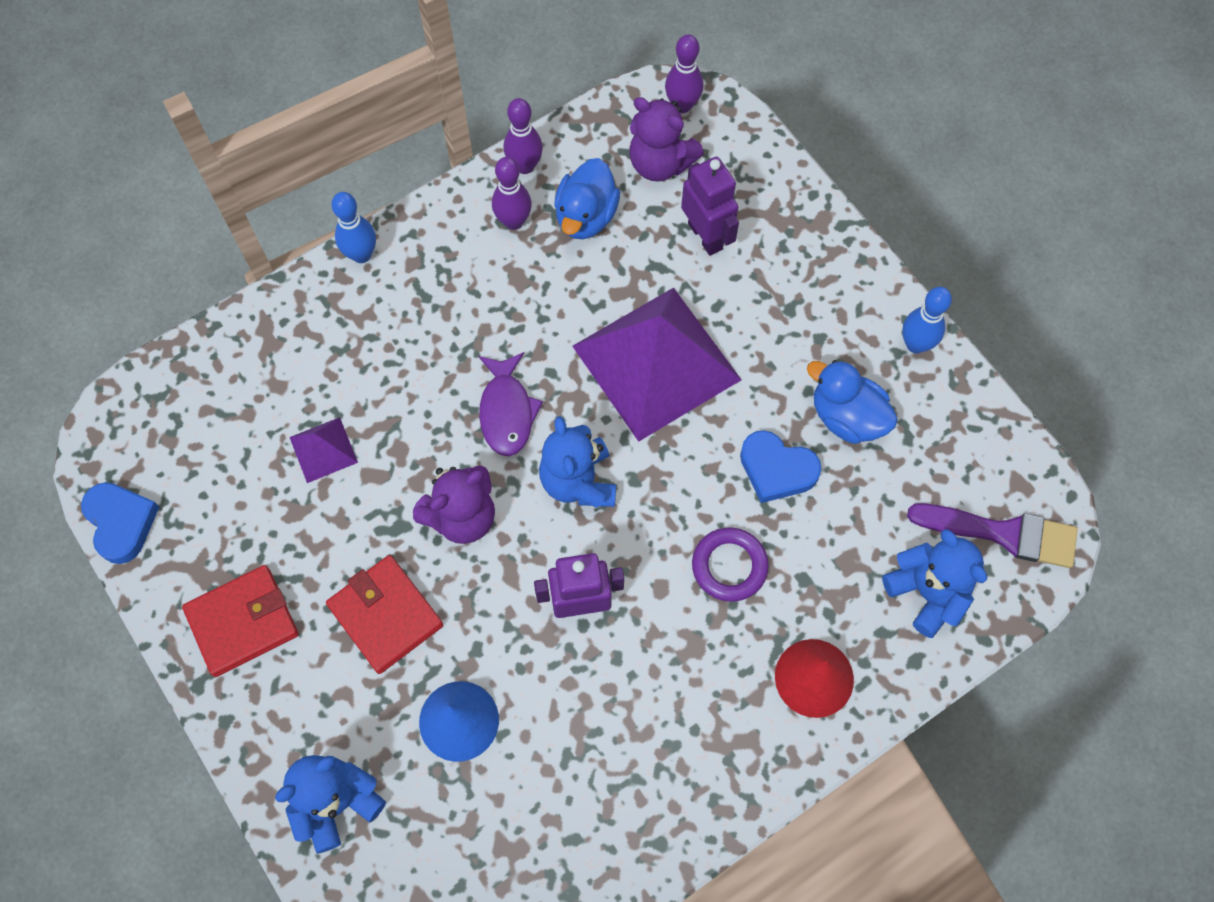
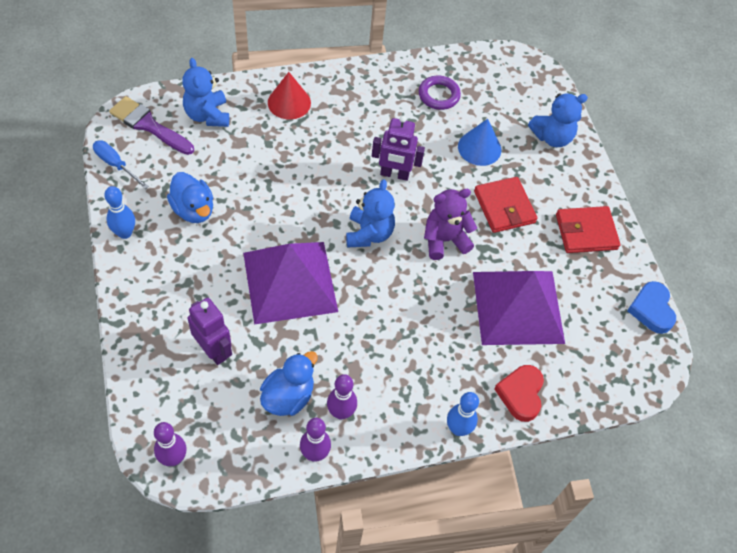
camera: 165 degrees left, 10 degrees down
(291, 327) = (520, 394): none -> red heart
(323, 449) = (517, 307): purple pyramid -> purple pyramid, size x2.34
(507, 411) = (396, 287): purple fish -> none
(660, 163) = (215, 417): purple teddy bear -> none
(705, 236) = (213, 350): purple robot -> purple robot turned 150 degrees clockwise
(729, 566) = (305, 163): purple ring -> purple ring (439, 95)
(776, 469) = (251, 198): blue heart -> none
(1002, 444) = (116, 164): none -> blue screwdriver

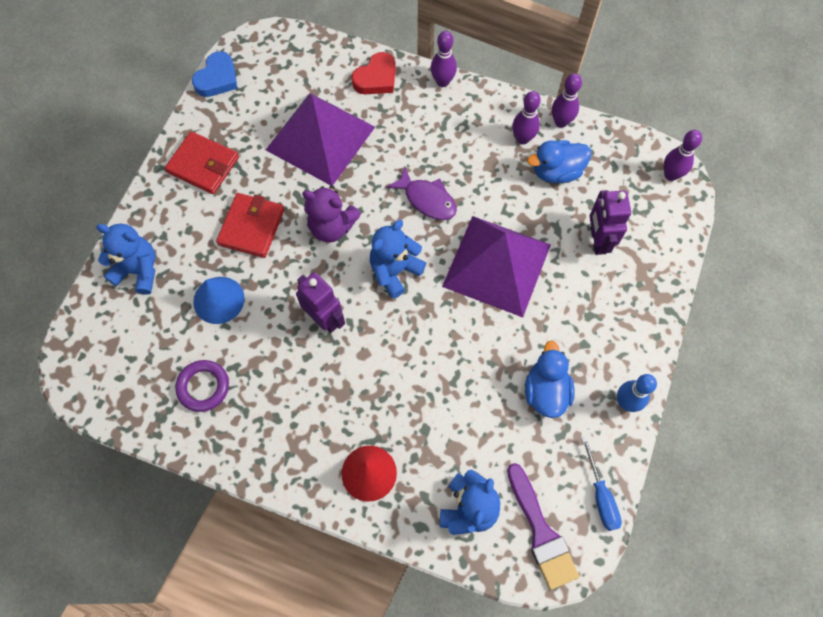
camera: 140 degrees left, 10 degrees up
(386, 304) = (427, 199): none -> purple fish
(458, 429) = (442, 82): blue bowling pin -> purple bowling pin

